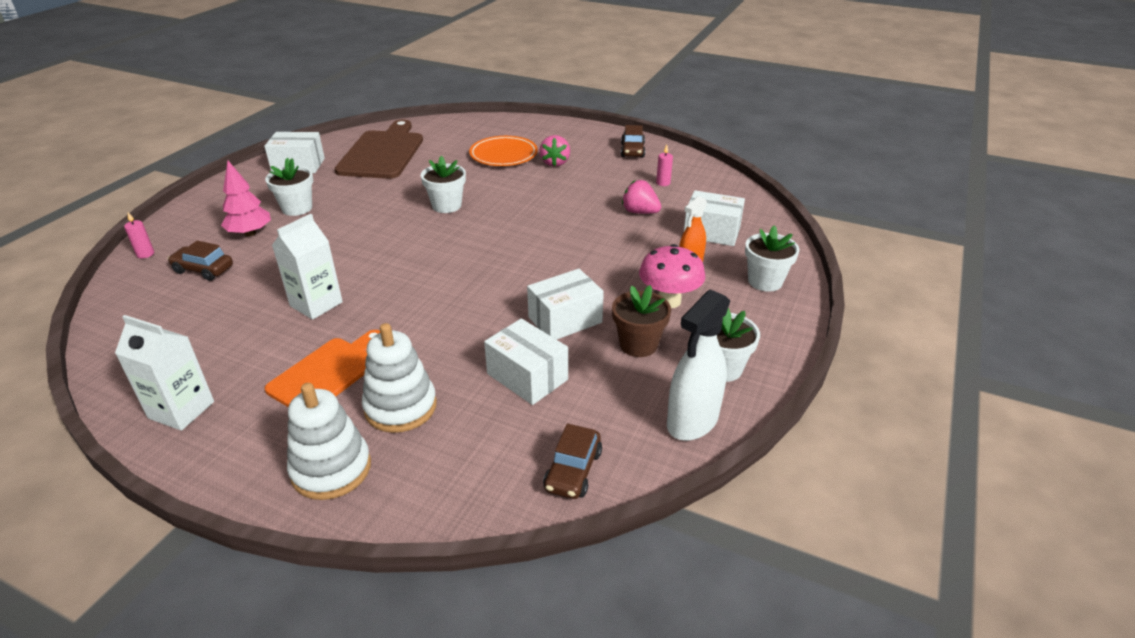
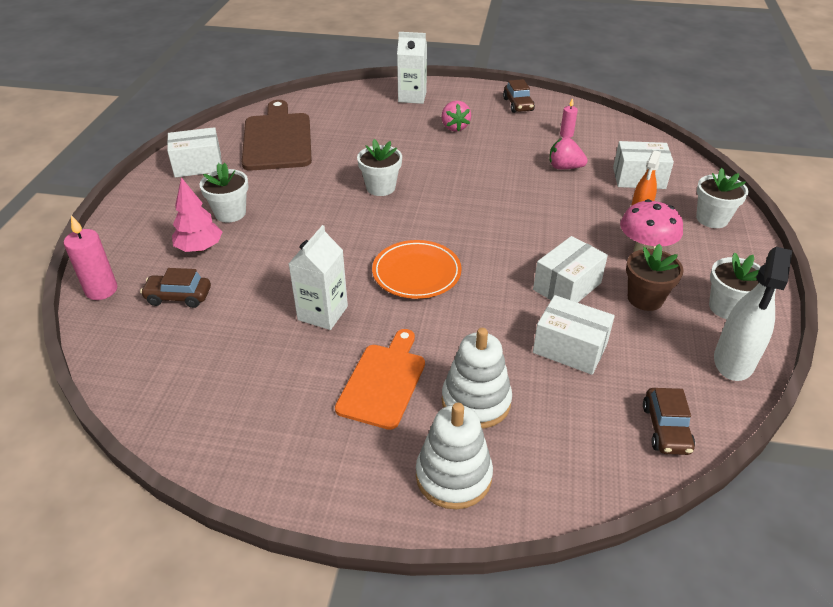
camera: 15 degrees left, 5 degrees up
(145, 254) = (101, 290): pink candle -> pink candle, size x1.76
(181, 410) = (264, 450): white carton -> white carton (412, 97)
(503, 155) = (400, 125): orange plate -> orange plate (416, 273)

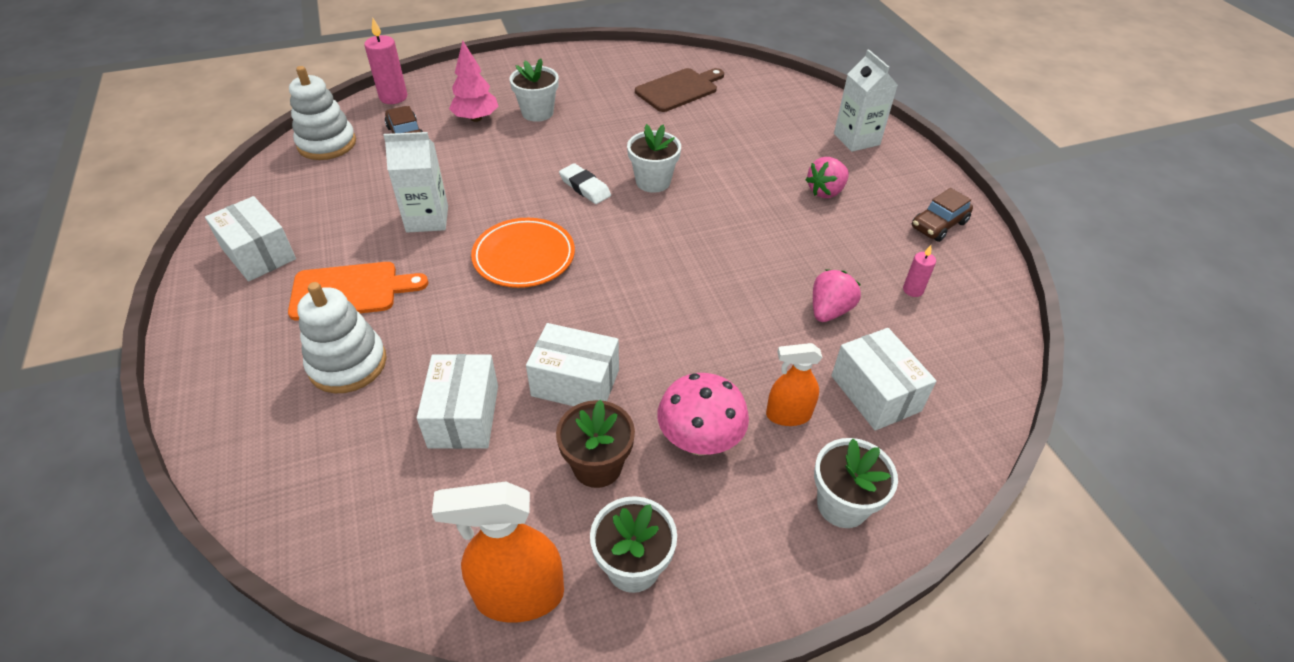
camera: 60 degrees right, 5 degrees up
(198, 165) = (596, 67): white box -> white box (259, 254)
(277, 139) = (679, 89): brown cutting board -> brown cutting board, size x0.66
(358, 219) = (585, 187): none -> white eraser
(453, 476) = (242, 380): white stacking toy -> white stacking toy (327, 144)
(564, 167) = (829, 310): pink strawberry -> pink strawberry turned 45 degrees clockwise
(666, 429) = (363, 543): brown car -> none
(733, 361) = (519, 595): white spray bottle -> orange spray bottle

